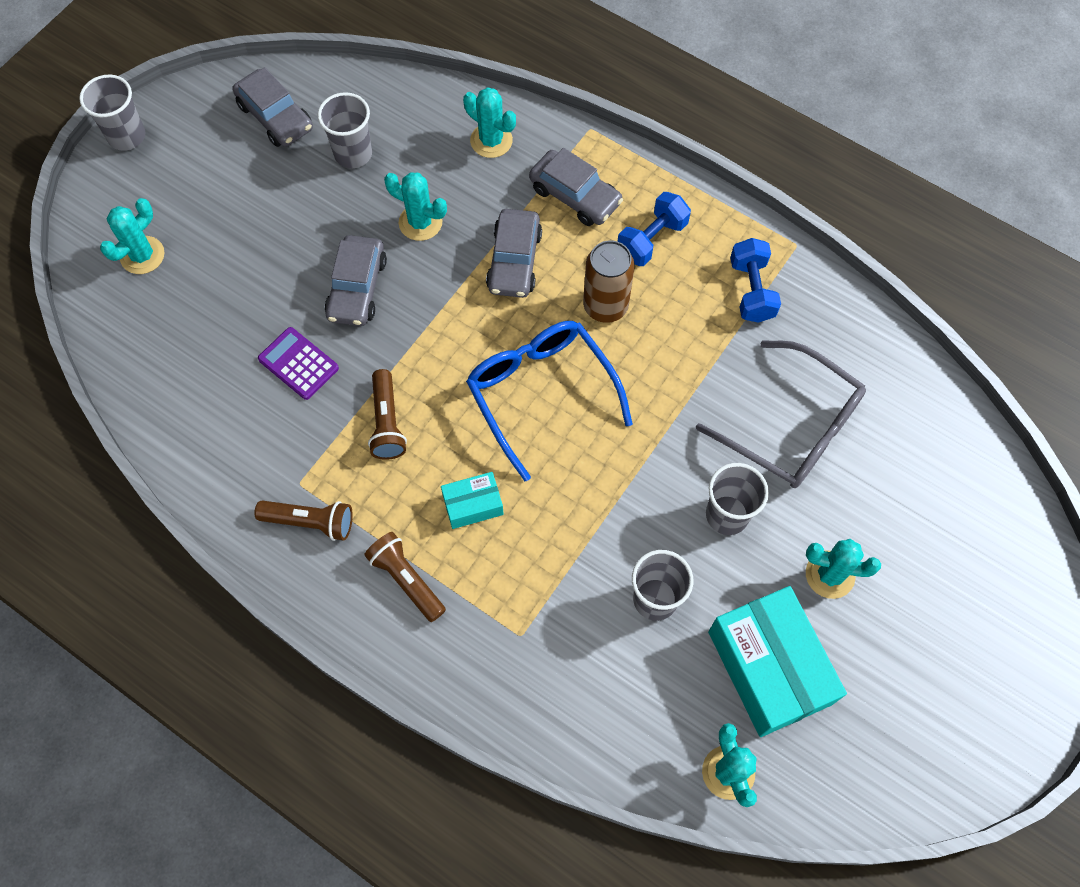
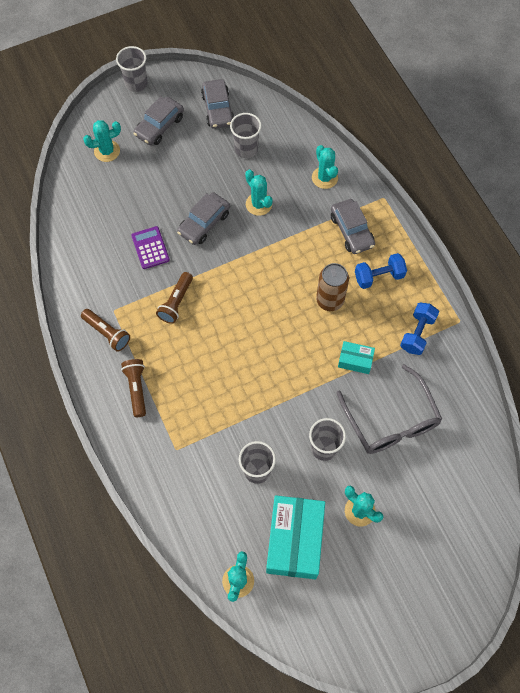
camera: 30 degrees right, 0 degrees up
(473, 505) = (193, 369): turquoise box -> turquoise box (355, 360)
(514, 261) = (296, 250): grey car -> grey car (159, 126)
(541, 393) = (265, 329): blue glasses -> none

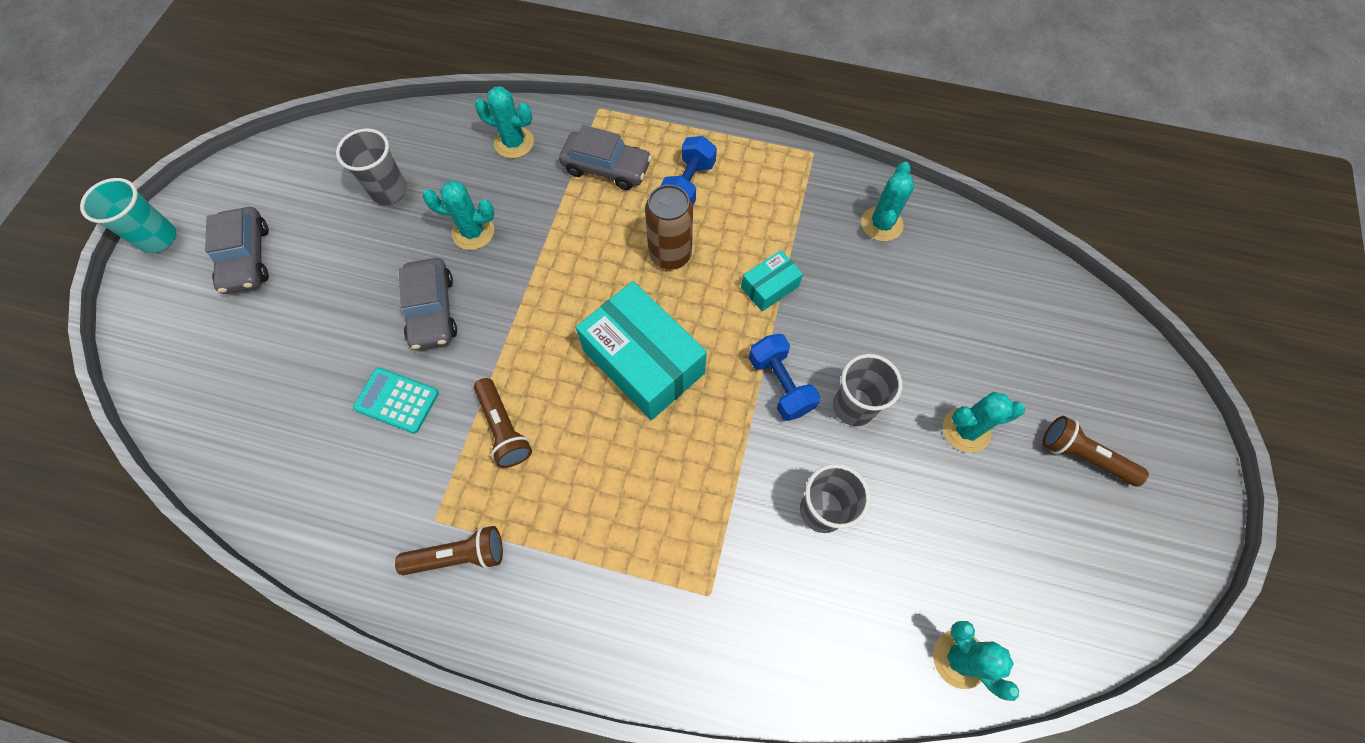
camera: 50 degrees left, 0 degrees up
(107, 151) = (204, 346): turquoise cactus -> turquoise cactus (881, 224)
(136, 83) = (158, 238): grey cup -> turquoise cup
(136, 389) = (576, 580): brown flashlight -> brown flashlight (1083, 456)
(150, 248) = (397, 400): purple calculator -> turquoise calculator
(218, 109) = (303, 179): grey car -> none
(294, 540) = (951, 538): turquoise box -> turquoise box (643, 362)
(391, 420) = (876, 308): grey glasses -> none
(417, 333) = (791, 201): blue dumbbell -> blue dumbbell (780, 384)

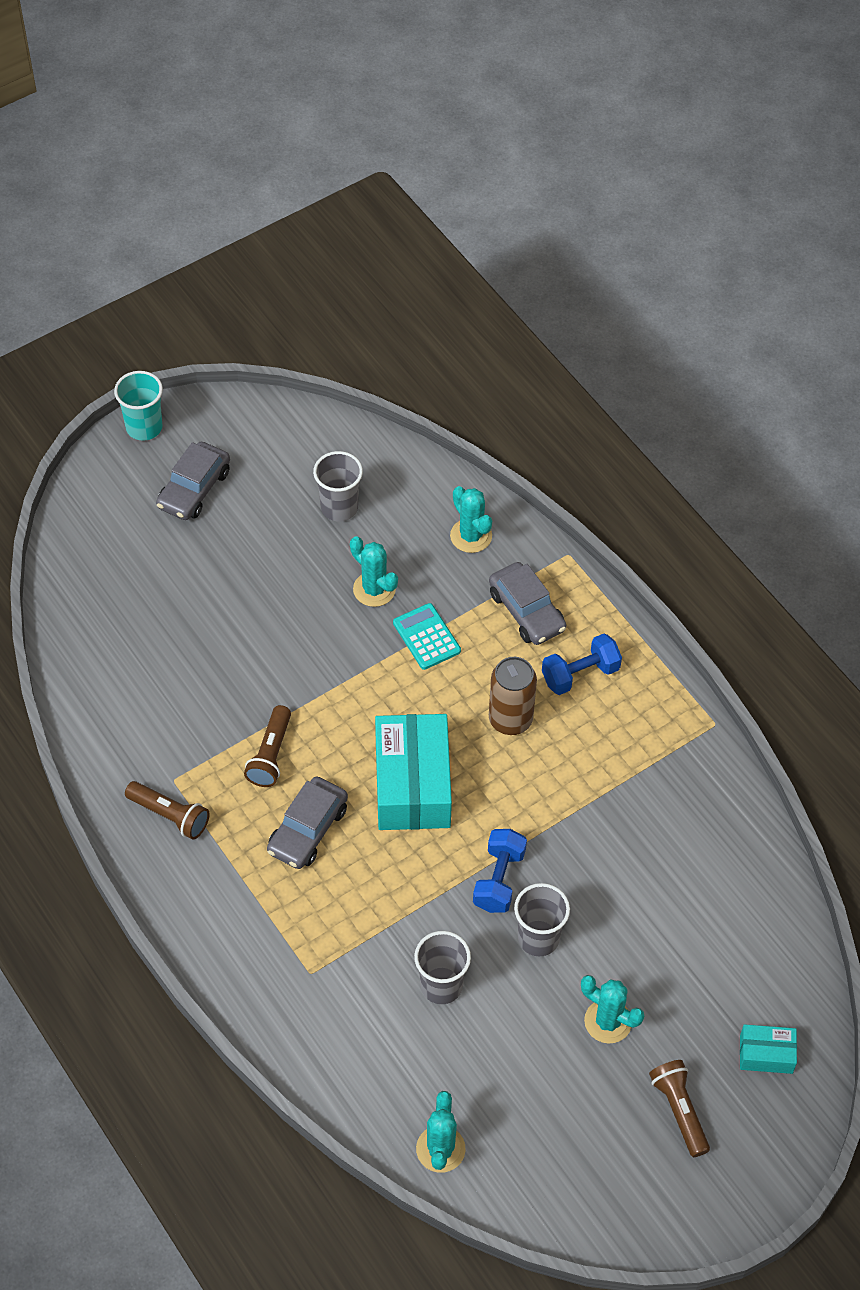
camera: 40 degrees right, 10 degrees down
(397, 400) = (214, 678): turquoise calculator -> turquoise calculator (426, 637)
(432, 310) = (293, 629): grey car -> grey car (308, 830)
(769, 287) = (564, 803): turquoise box -> turquoise box (766, 1054)
(881, 224) = (710, 825): turquoise cactus -> none

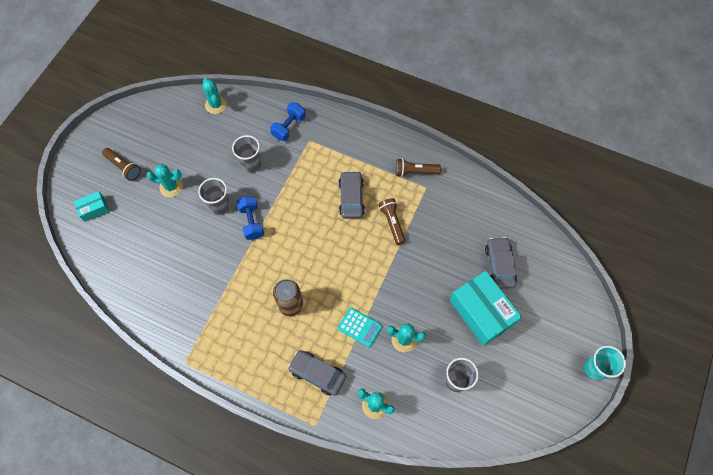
camera: 150 degrees right, 10 degrees up
(194, 489) = (538, 345): grey car -> grey car (499, 265)
(412, 784) = (318, 245): turquoise box -> turquoise box (481, 312)
(580, 674) = (269, 351): blue dumbbell -> blue dumbbell (289, 127)

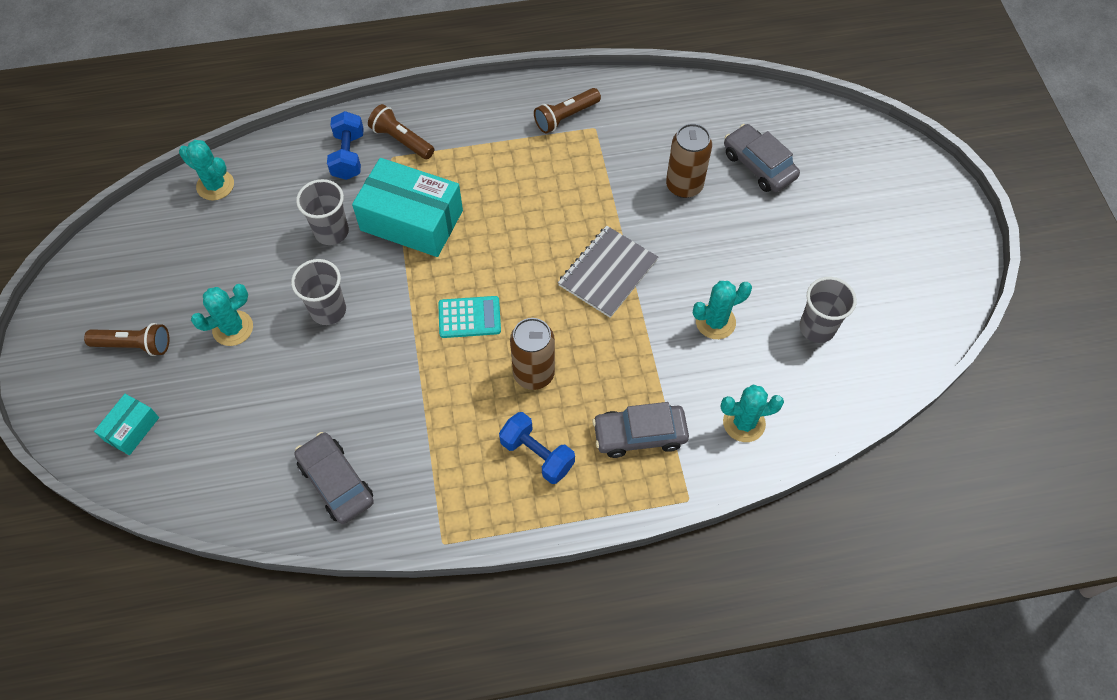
camera: 35 degrees left, 5 degrees down
(252, 222) = (393, 304): blue dumbbell -> blue dumbbell (537, 455)
(351, 198) = (507, 195): grey car -> grey car (336, 482)
(360, 327) = (647, 343): turquoise calculator -> turquoise calculator (469, 317)
(369, 275) = (608, 273): none -> grey notebook
(392, 223) = (586, 194): brown flashlight -> brown flashlight (401, 140)
(448, 251) = (684, 185): none -> brown can
(481, 312) = (782, 231): turquoise box -> turquoise box (411, 220)
(595, 368) = (959, 212): turquoise cup -> none

